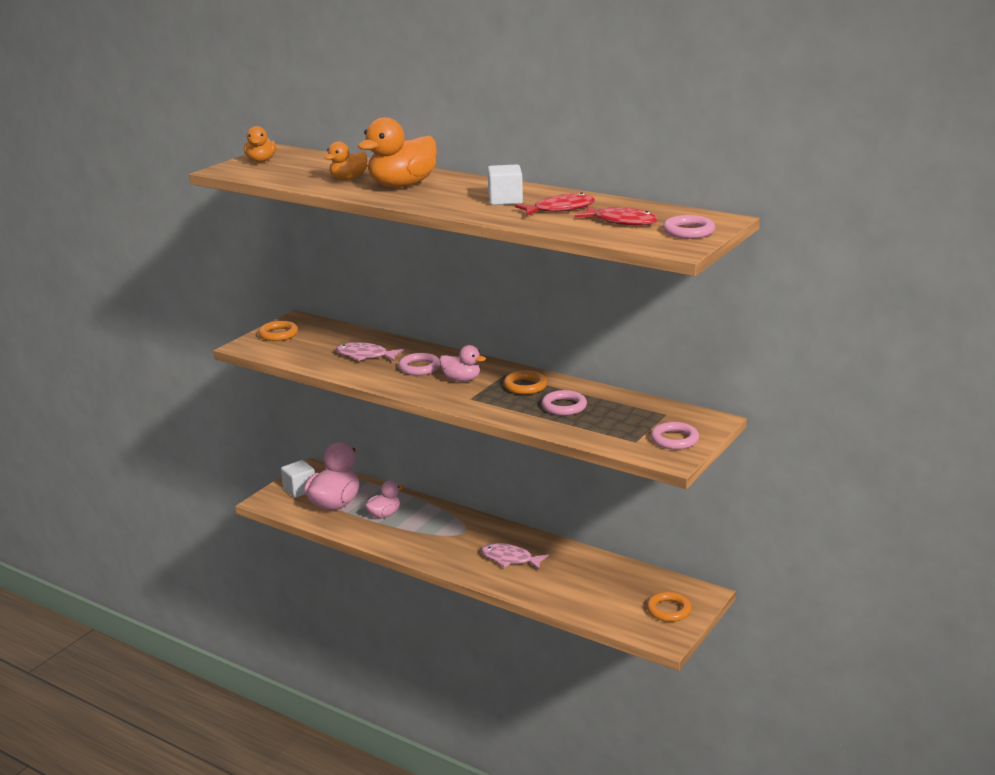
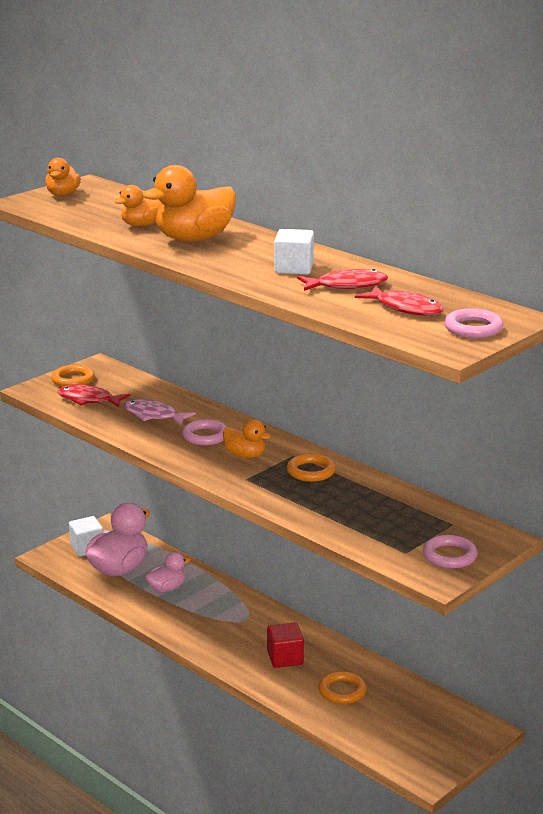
camera: 10 degrees right, 0 degrees up
(300, 349) = (88, 400): none -> red fish
(461, 379) = (245, 455): pink duck -> orange duck
(510, 559) = (285, 658): pink fish -> red cube
(564, 406) = (343, 501): pink ring -> none
(668, 610) = (440, 742): orange ring -> orange ring (342, 691)

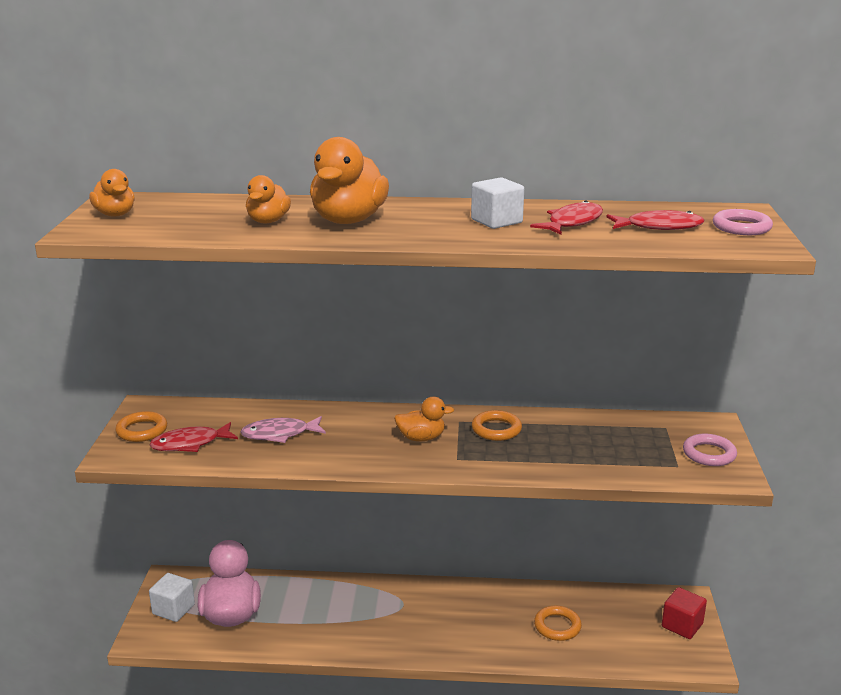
camera: 40 degrees left, 0 degrees up
(167, 588) = (300, 611): pink duck -> none
(205, 436) = (358, 434): pink ring -> none
(285, 658) = (479, 622): red cube -> red cube (682, 625)

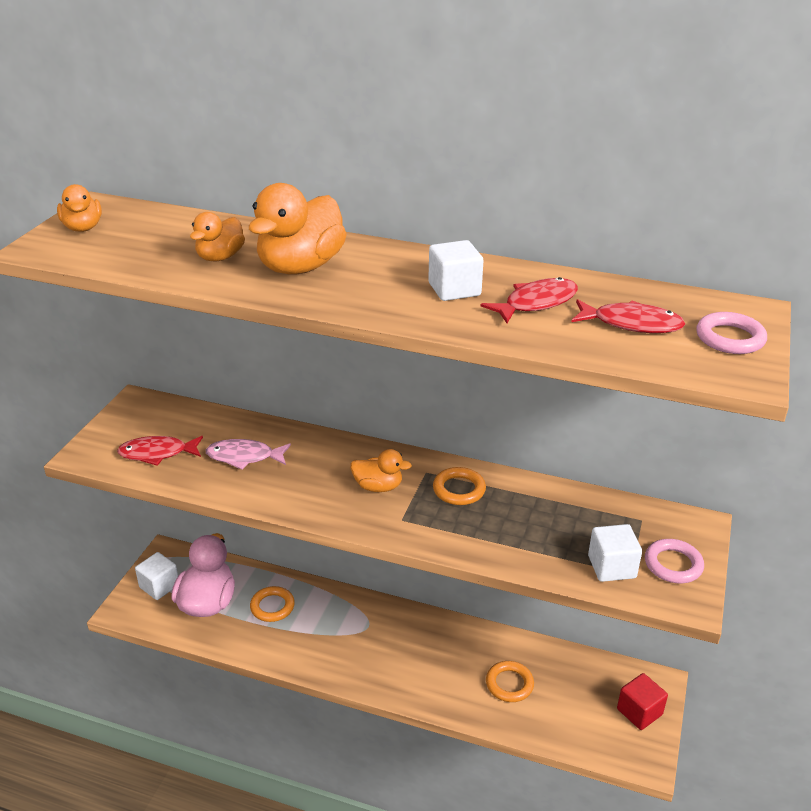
camera: 15 degrees right, 10 degrees up
(142, 430) = (121, 429): orange ring -> orange ring (272, 606)
(659, 463) = (611, 567): none -> white cube

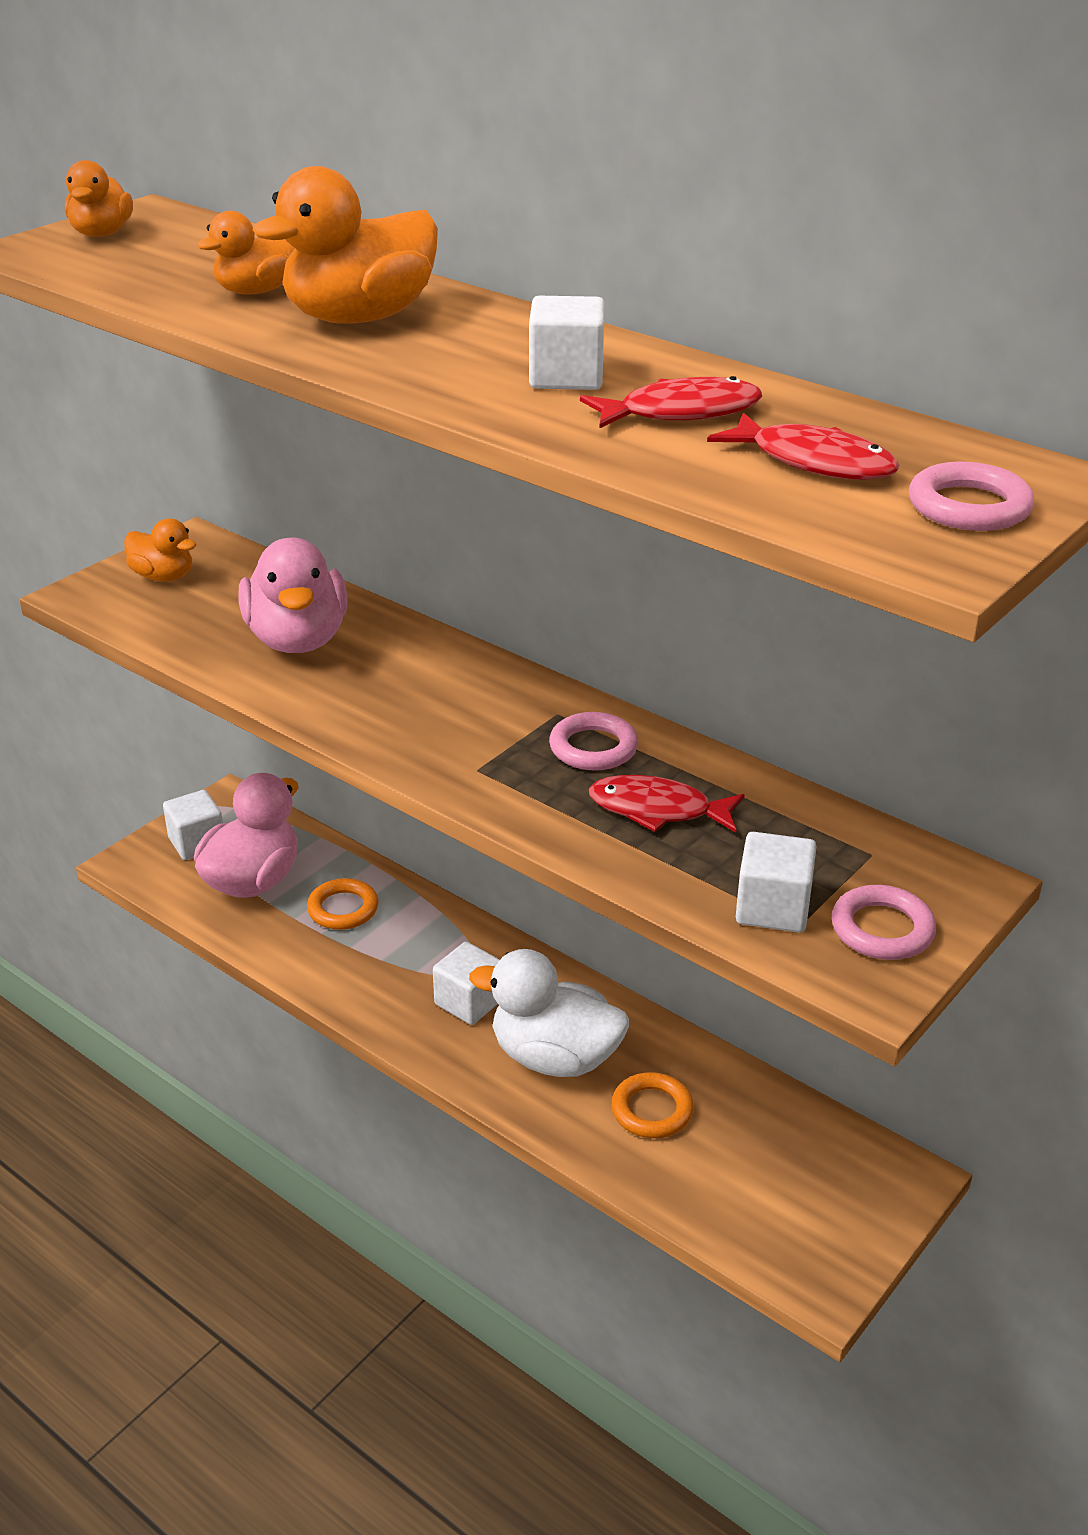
camera: 20 degrees right, 0 degrees up
(157, 453) = (179, 611): red fish -> red fish (657, 810)
(244, 457) = (297, 640): pink fish -> pink duck
(376, 646) = (469, 1002): none -> white cube
(378, 487) = (470, 718): orange duck -> orange duck (163, 577)
(441, 667) = (554, 1057): none -> white duck
(459, 489) = (593, 748): orange ring -> pink ring
(639, 712) = (850, 1210): red cube -> none

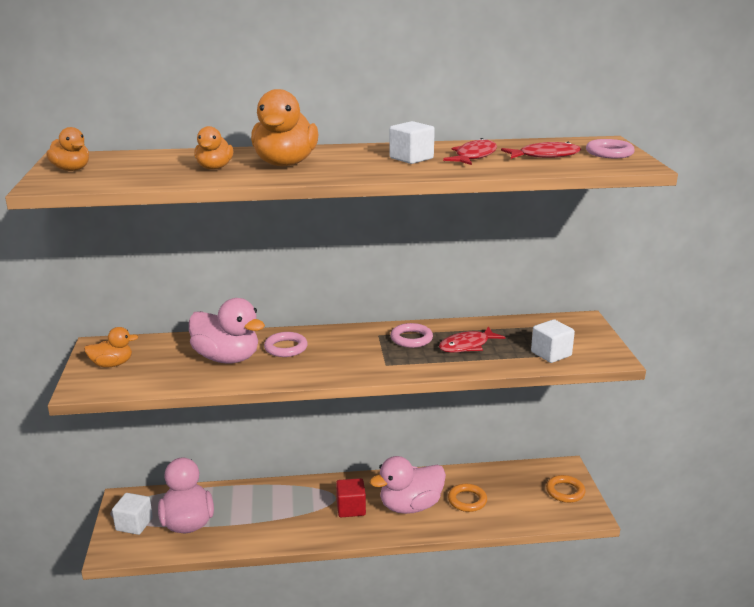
camera: 45 degrees left, 10 degrees down
(343, 909) = (247, 508): orange ring -> orange ring (565, 491)
(469, 1002) = (351, 508): white cube -> red cube
(554, 1057) = (410, 506): white duck -> pink duck
(882, 929) = (587, 343): pink ring -> pink ring (286, 348)

